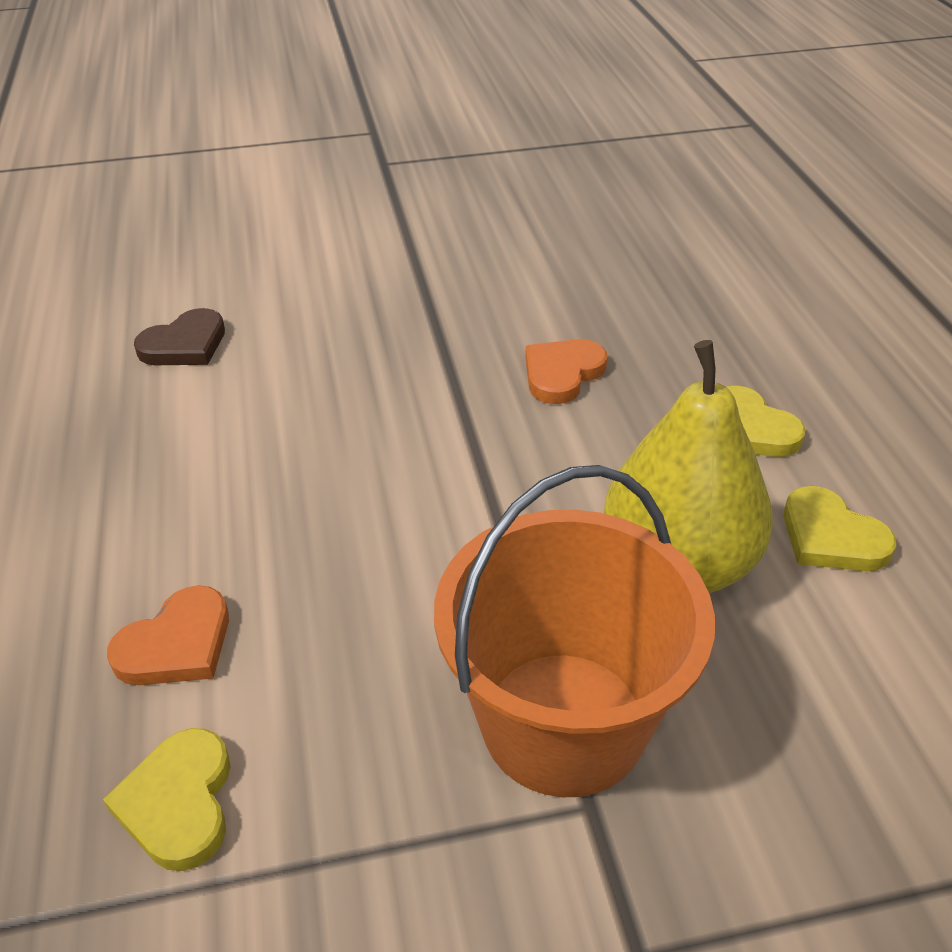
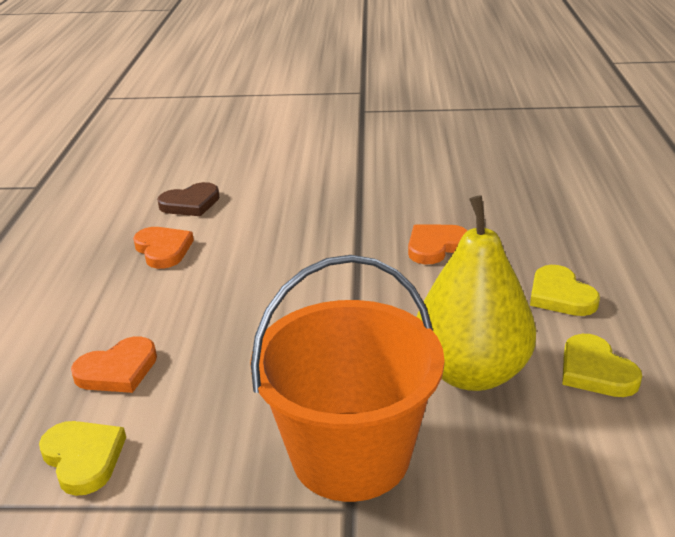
camera: 15 degrees right, 10 degrees down
(171, 429) = (163, 250): none -> orange heart
(179, 802) = (83, 458): yellow heart -> yellow heart turned 135 degrees clockwise

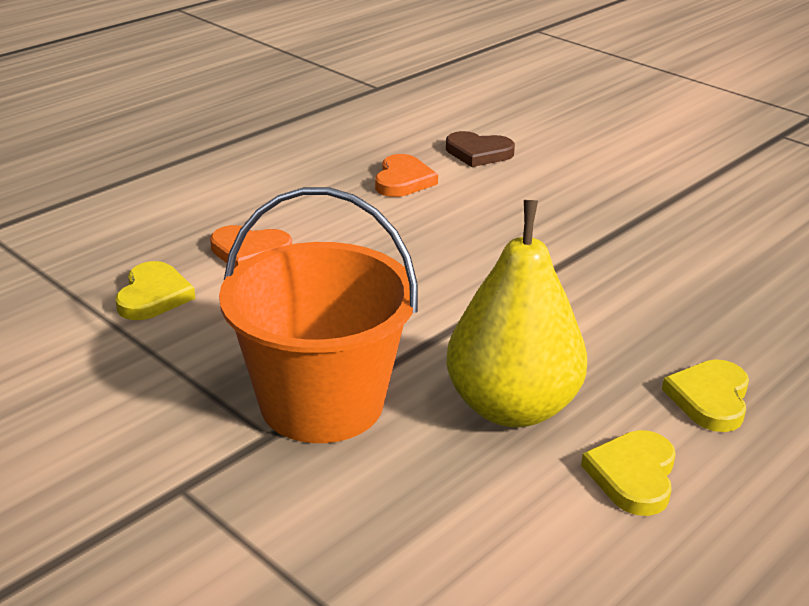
camera: 40 degrees right, 0 degrees up
(435, 246) = (650, 292): orange heart -> none

